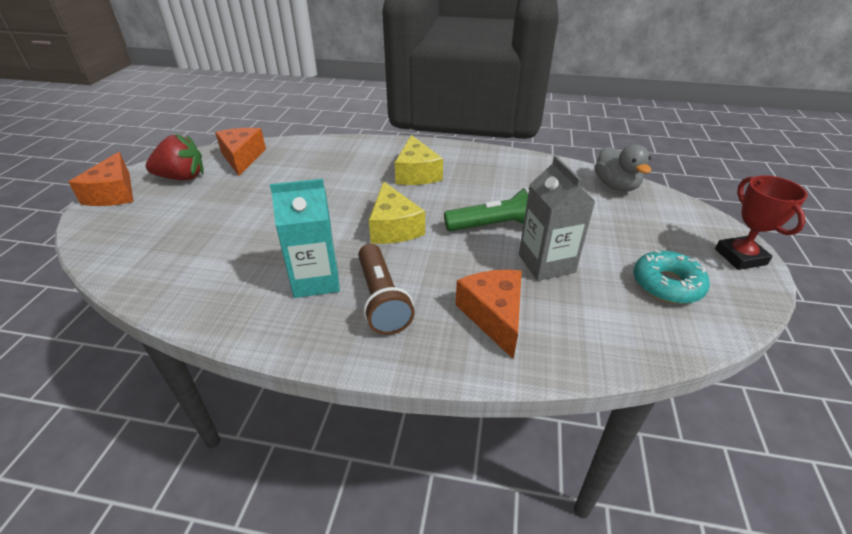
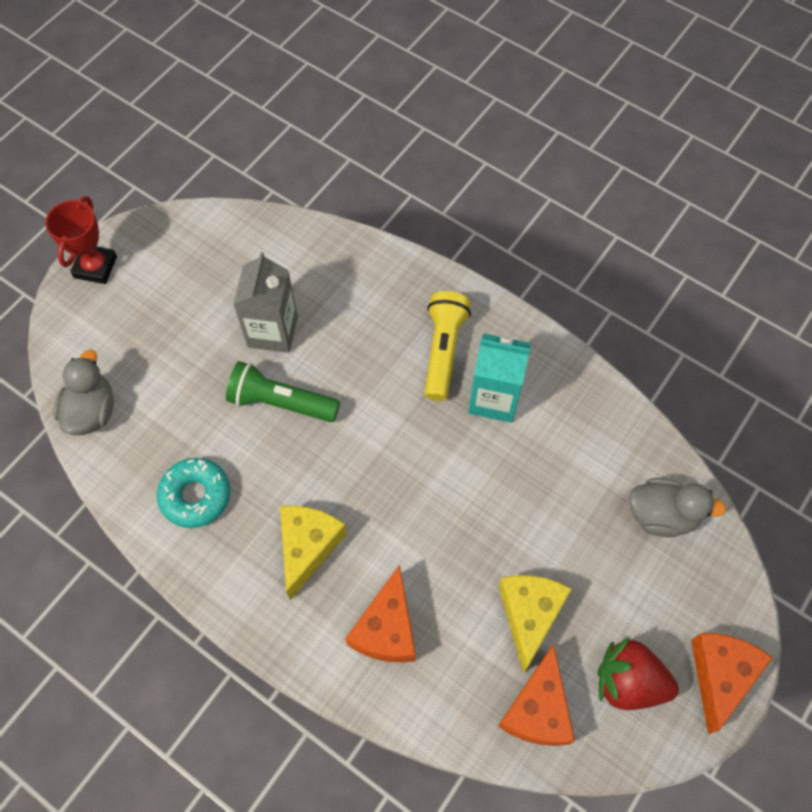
camera: 155 degrees left, 25 degrees up
(146, 252) = (662, 515): none -> grey duck
(381, 299) = (443, 351): brown flashlight -> yellow flashlight
(394, 227) = (388, 445): yellow cheese -> yellow cheese (529, 615)
(494, 316) = (360, 297): orange cheese -> orange cheese (386, 629)
(667, 284) = (193, 267): turquoise donut -> turquoise donut (196, 496)

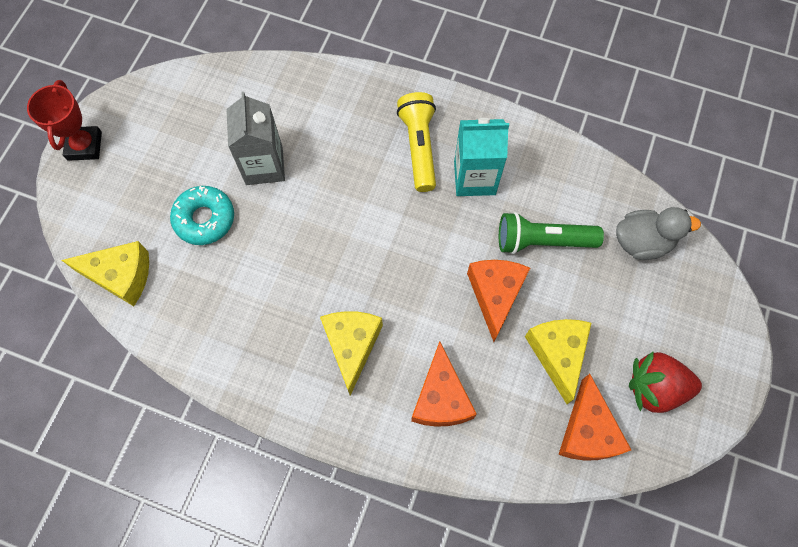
camera: 15 degrees left, 5 degrees up
(92, 411) = (121, 276): grey duck -> yellow cheese
(196, 496) = (239, 327): turquoise donut -> turquoise donut (204, 219)
(281, 402) = (290, 226): green flashlight -> green flashlight (542, 241)
(720, 675) = (727, 362): orange cheese -> orange cheese (495, 295)

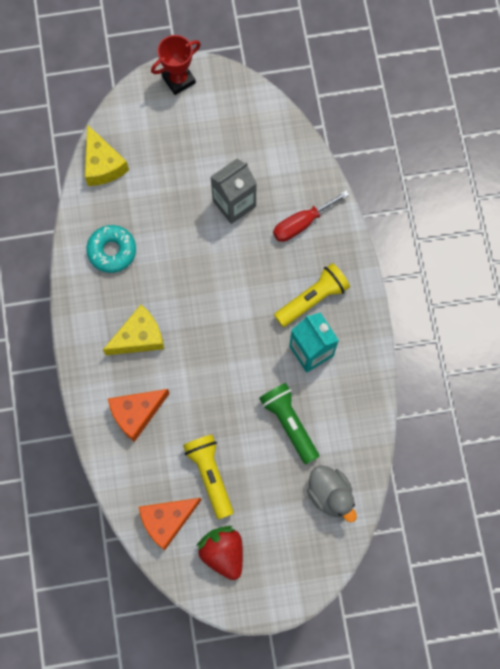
camera: 60 degrees right, 5 degrees up
(204, 219) = (172, 190): turquoise donut -> turquoise donut (112, 251)
(331, 114) = (301, 223): none -> red screwdriver
(495, 295) = (229, 411): orange cheese -> none
(558, 354) = (210, 475): yellow cheese -> yellow flashlight

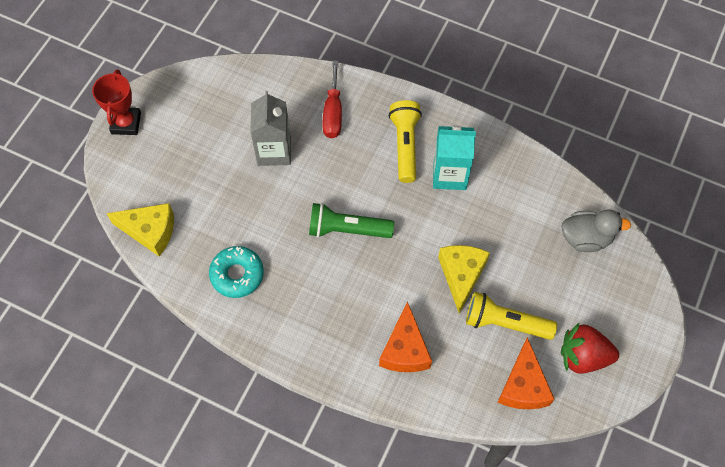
camera: 55 degrees left, 10 degrees down
(139, 337) = (335, 302): yellow cheese -> yellow cheese (461, 275)
(289, 423) = (502, 231): green flashlight -> green flashlight (347, 229)

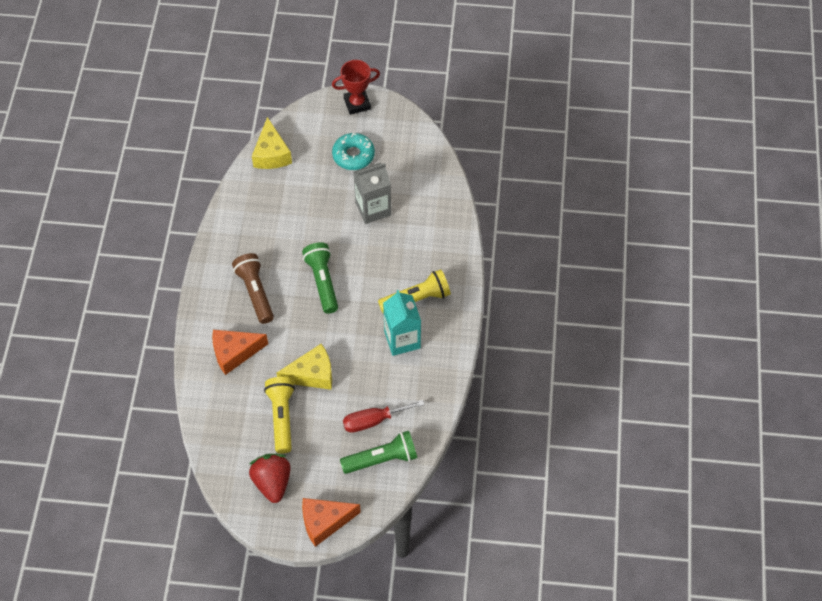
camera: 70 degrees right, 5 degrees down
(237, 275) = (256, 222): turquoise donut -> turquoise donut (353, 155)
(333, 112) = (426, 237): red screwdriver -> red screwdriver (373, 421)
(333, 304) = (255, 292): none -> brown flashlight
(523, 386) = (232, 444): orange cheese -> orange cheese (324, 522)
(586, 238) = (382, 459): grey duck -> green flashlight

